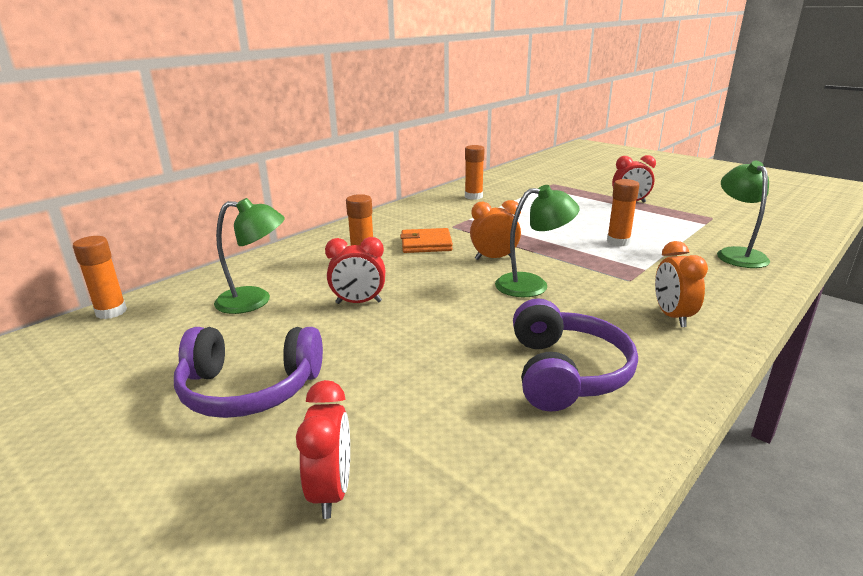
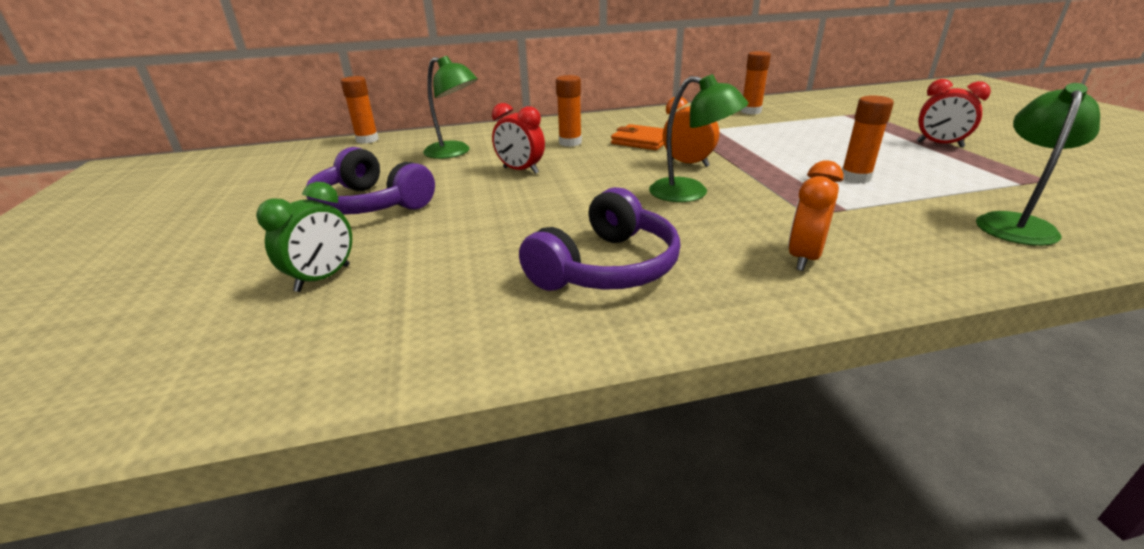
camera: 35 degrees right, 5 degrees up
(331, 491) = (323, 278): red clock -> green clock

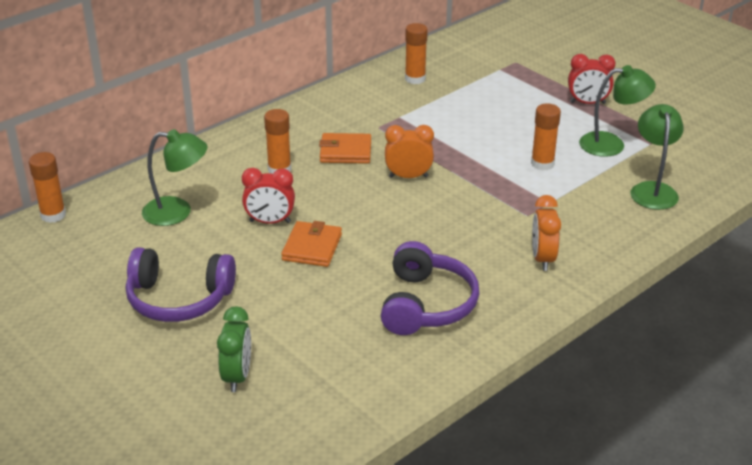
camera: 30 degrees left, 5 degrees up
(536, 194) = (312, 247): none -> orange wallet
(690, 193) = (433, 213): green lamp -> green lamp (611, 144)

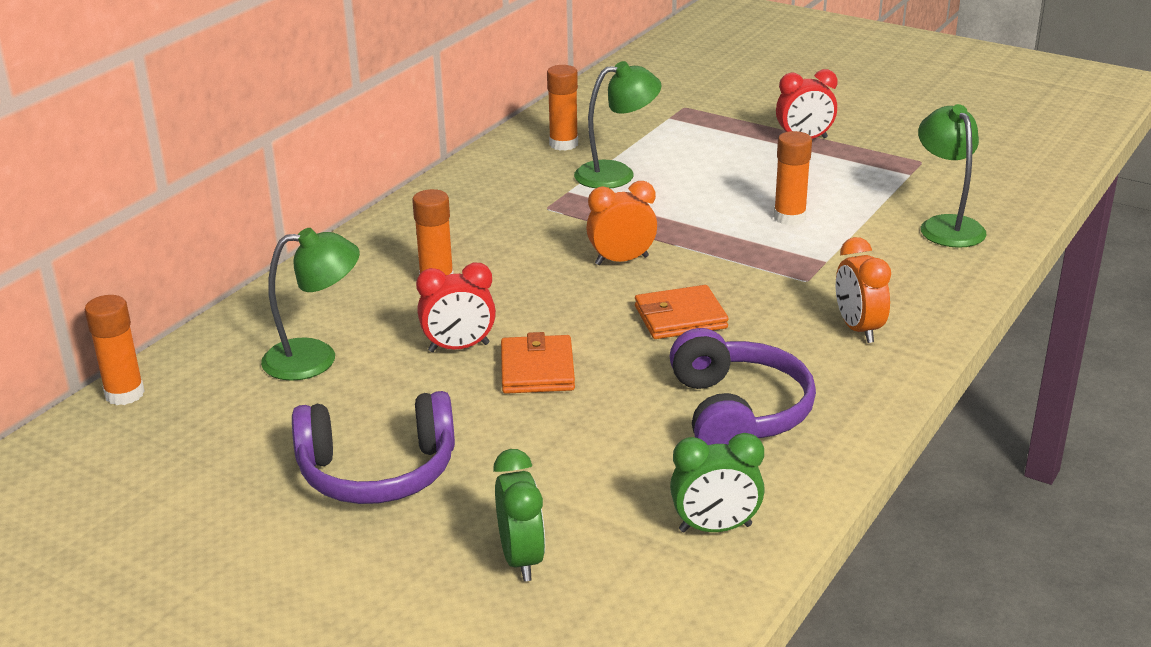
camera: 15 degrees left, 5 degrees down
(345, 152) = (518, 244): orange wallet -> orange wallet (680, 317)
(368, 382) = (715, 528): none -> green clock
(611, 144) = (863, 182): green lamp -> green lamp (616, 174)

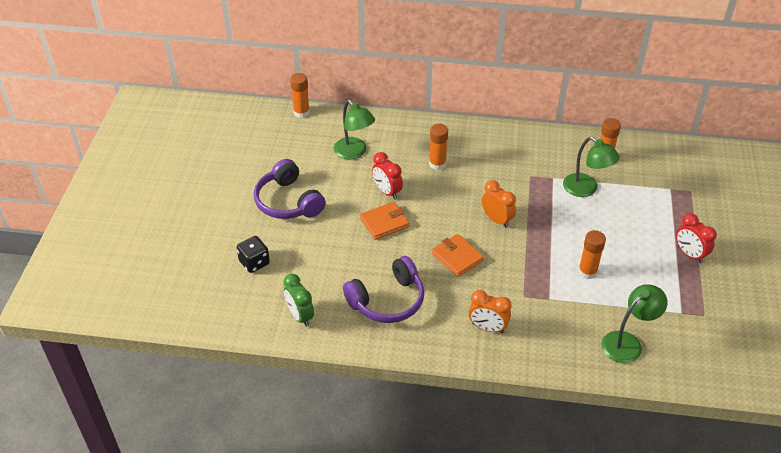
camera: 65 degrees right, 15 degrees up
(521, 559) = (254, 262): green clock -> black dice
(858, 329) = (487, 328): orange clock -> orange clock turned 120 degrees counterclockwise

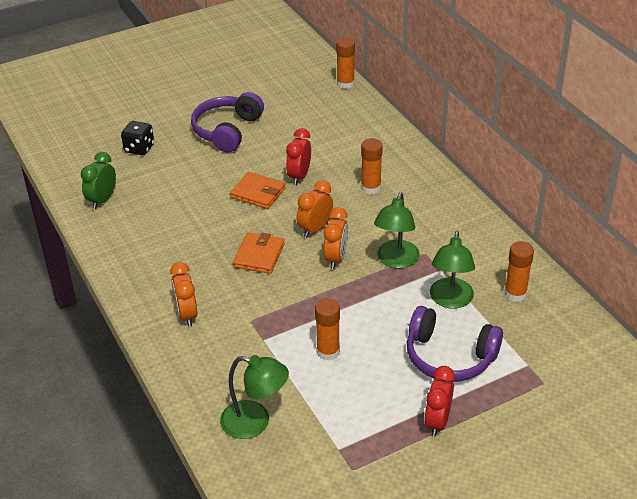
camera: 55 degrees right, 5 degrees down
(354, 152) = (329, 135): green lamp -> green lamp (396, 261)
(387, 300) = (164, 239): purple headphones -> purple headphones (449, 356)
(455, 214) = (315, 229): none -> orange clock

